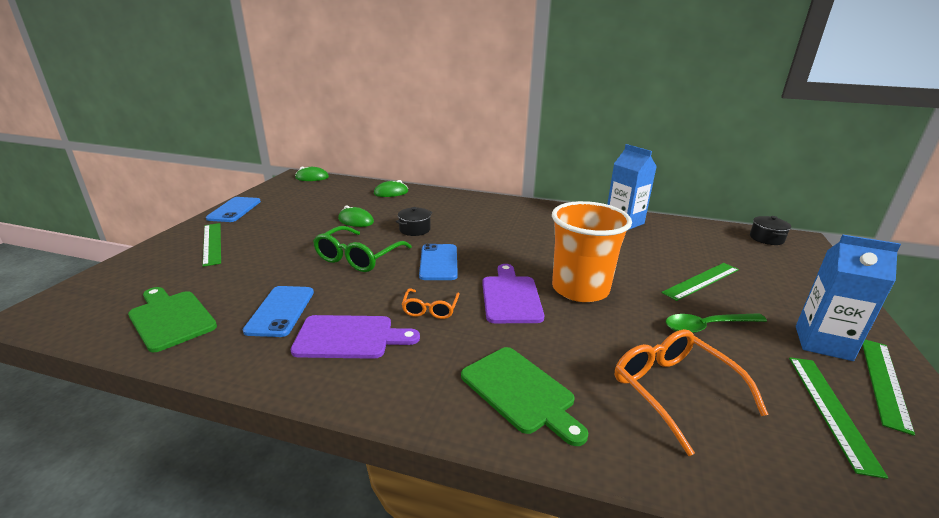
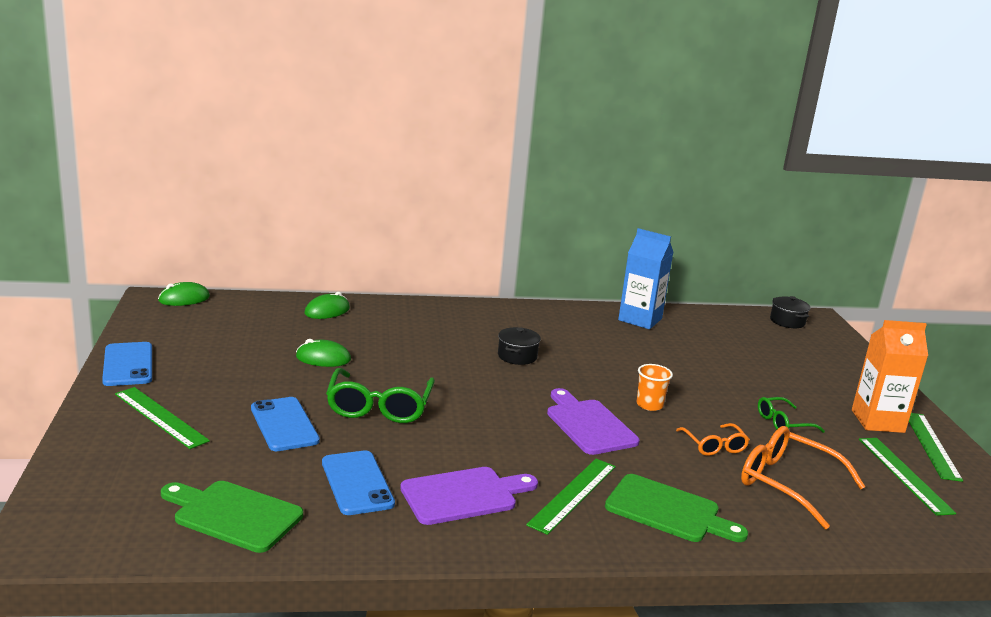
camera: 25 degrees left, 5 degrees down
(415, 229) = (411, 360): black pot -> black pot (517, 356)
(430, 309) = (519, 452): orange glasses -> orange glasses (714, 446)
(439, 262) = (479, 398): blue phone -> blue phone (284, 424)
(580, 289) = (649, 405): orange cup -> orange cup, size x0.42
(701, 281) = (753, 378): green ruler -> green ruler (573, 494)
(707, 326) = (783, 423): green spoon -> green glasses
(823, 343) = (877, 421): blue carton -> orange carton

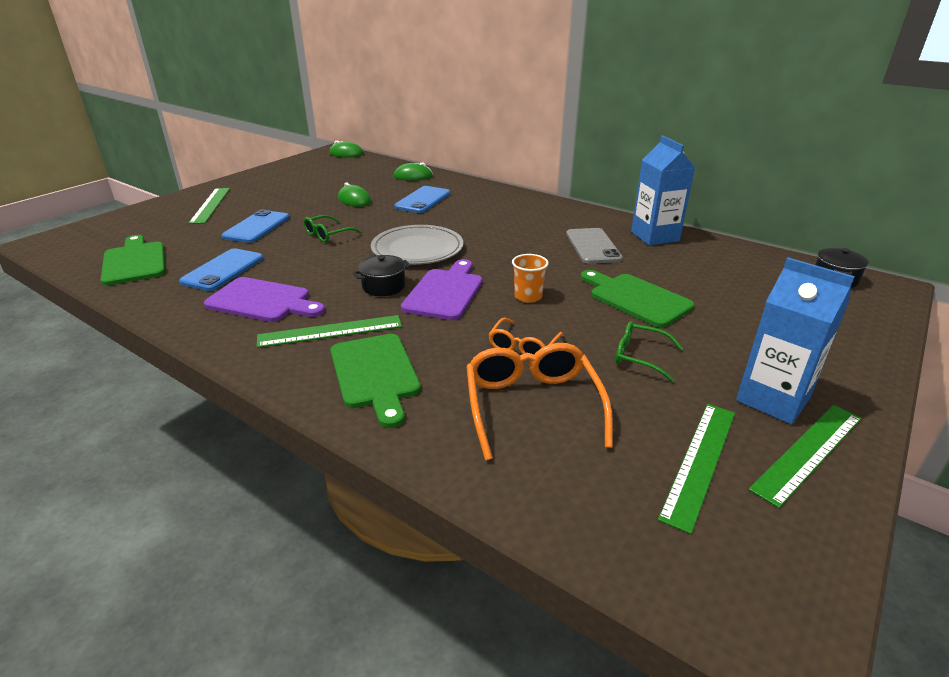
camera: 45 degrees right, 10 degrees up
(128, 364) = (251, 177): blue phone -> blue phone (423, 200)
(379, 407) = (327, 234): green glasses -> green glasses, size x0.58
(491, 393) = (417, 249): none -> grey plate
(517, 356) = (487, 233): black pot -> black pot (383, 286)
(615, 343) = (593, 246): none -> grey phone
(713, 379) = (636, 298): none -> green cutting board
(877, 421) = (772, 399): orange carton -> blue carton

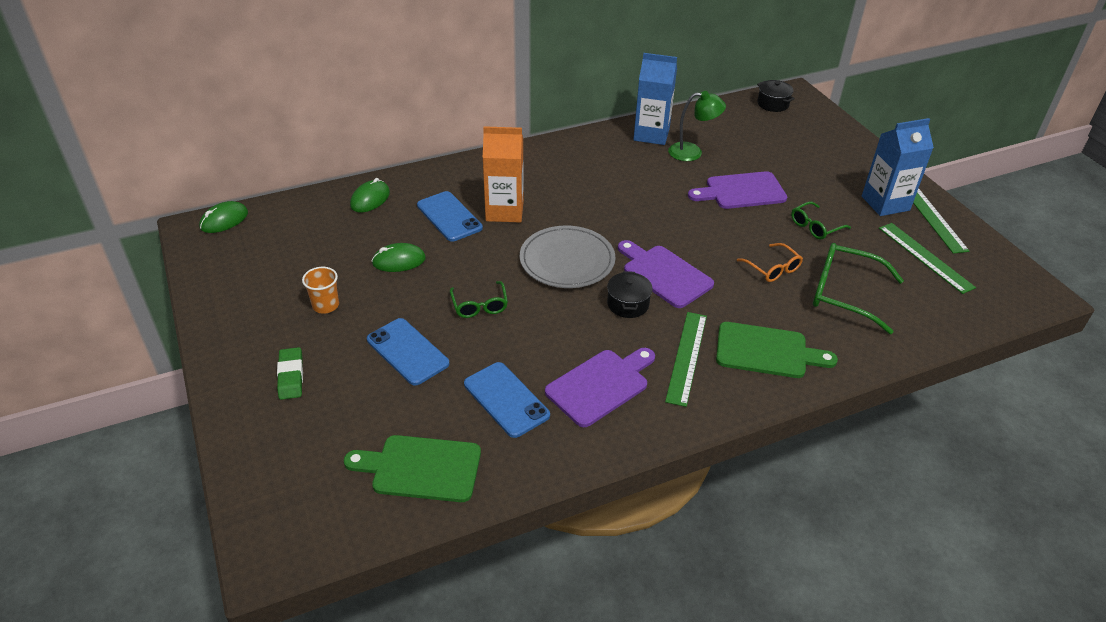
camera: 60 degrees left, 10 degrees up
(210, 205) = (291, 376): green ruler -> green eraser
(454, 213) = (504, 211): none -> orange carton
(528, 296) = (703, 237): orange cup -> orange cup (325, 305)
(532, 406) = (844, 294): orange glasses -> green glasses
(593, 246) = (643, 170): grey phone -> none
(636, 298) = (741, 191): green cutting board -> purple cutting board
(660, 260) = (692, 152): none -> green lamp

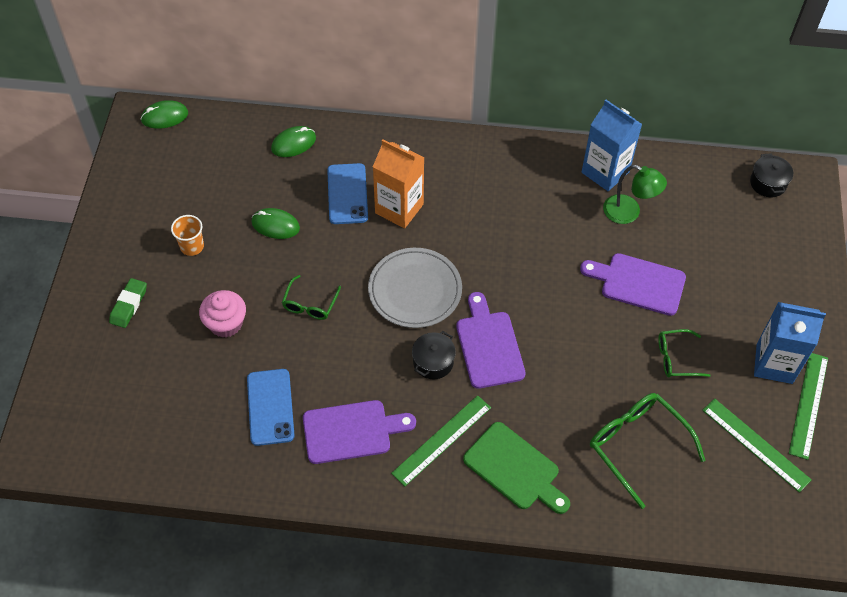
camera: 30 degrees right, 15 degrees up
(407, 351) = (226, 323): blue phone -> pink cupcake
(421, 468) = (171, 436): green cutting board -> none
(772, 269) = (593, 386): orange glasses -> none
(925, 257) = (755, 444): green ruler -> green ruler turned 45 degrees counterclockwise

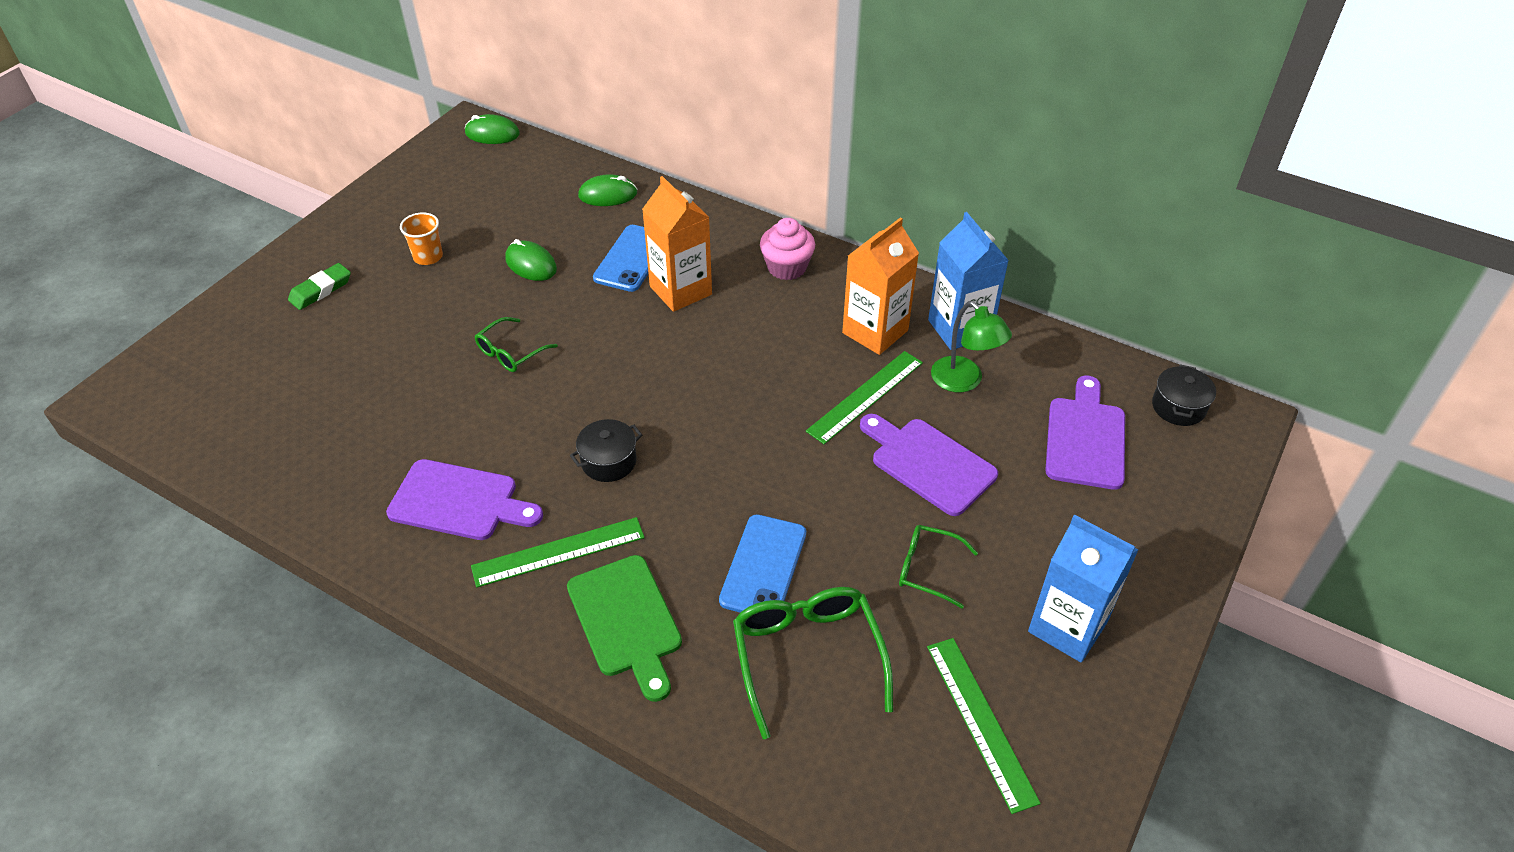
camera: 25 degrees right, 10 degrees down
(226, 323) = (405, 341): pink cupcake -> pink cupcake (787, 267)
(270, 407) = (388, 442): blue phone -> blue phone (763, 566)
(415, 290) = (640, 378): grey plate -> none
(489, 345) = (689, 467): purple cutting board -> purple cutting board (1085, 438)
(551, 194) = (875, 332): none -> orange carton
(808, 404) = (1091, 699): green ruler -> green ruler (865, 396)

